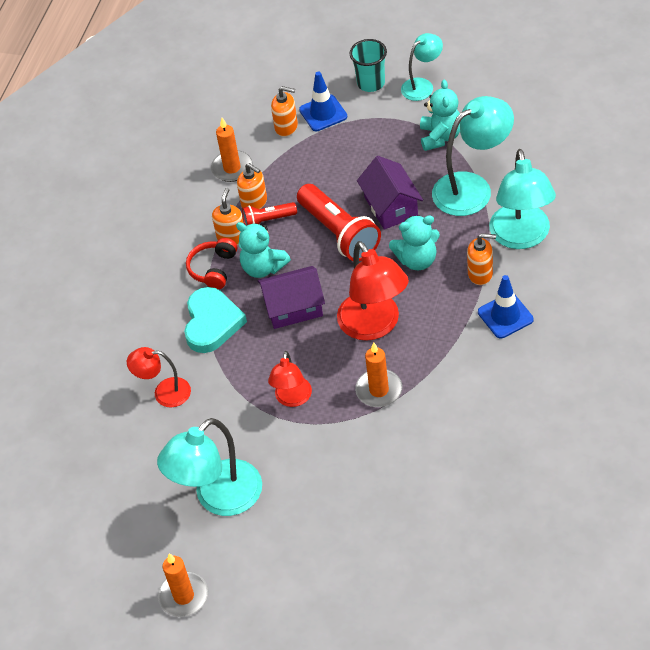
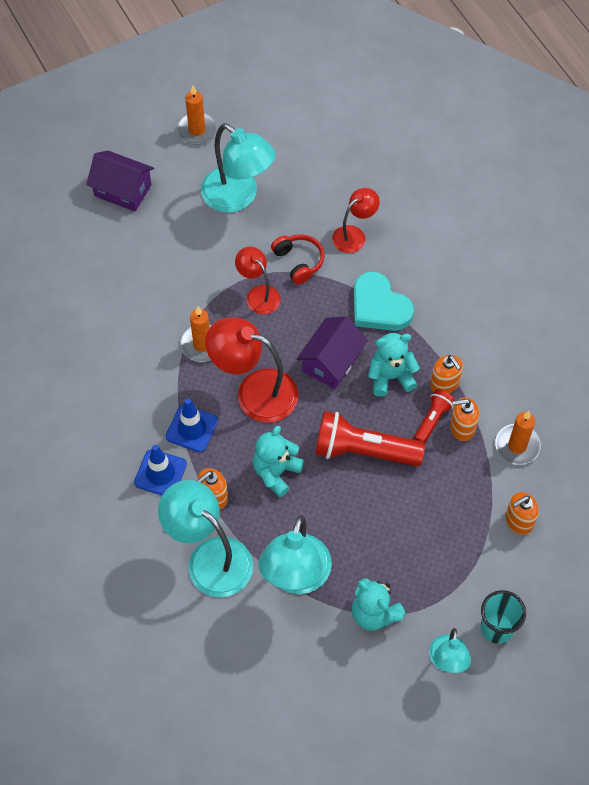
camera: 130 degrees right, 10 degrees up
(213, 269) = (427, 348): red headphones -> red headphones (299, 261)
(218, 498) = (238, 197): turquoise lamp -> turquoise lamp turned 135 degrees clockwise
(323, 113) = (503, 560): blue traffic cone -> blue traffic cone (192, 428)
(391, 207) = (346, 507): purple house -> purple house (123, 190)

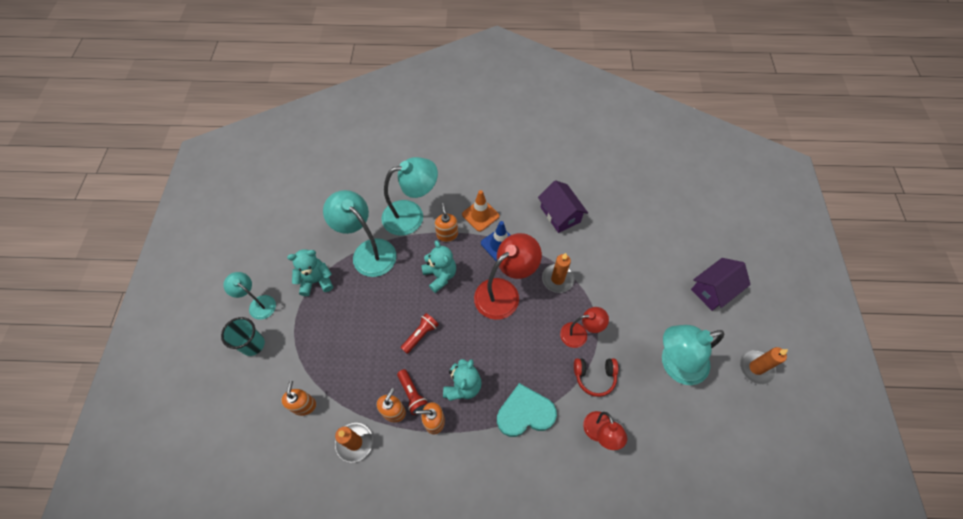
camera: 120 degrees right, 0 degrees up
(160, 473) = (480, 215): blue traffic cone -> orange traffic cone
(331, 362) = (498, 352): purple house -> purple house (560, 214)
(363, 450) = (420, 335): red flashlight -> red flashlight, size x0.53

